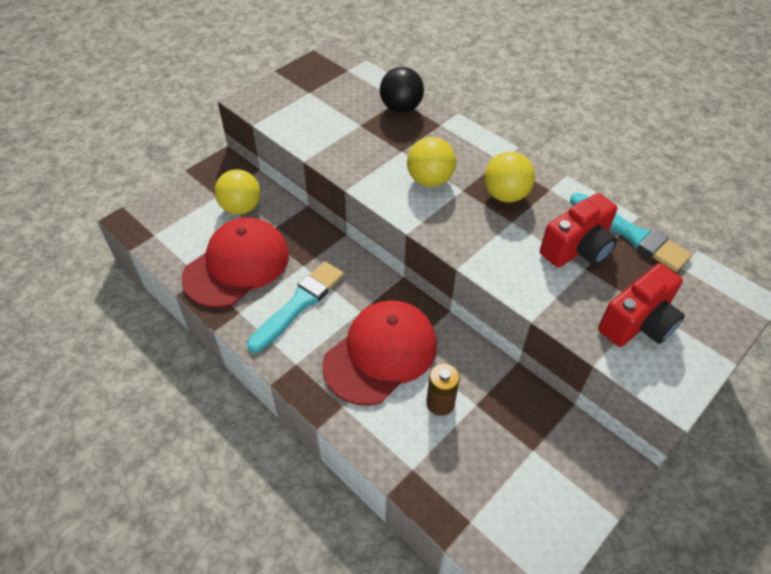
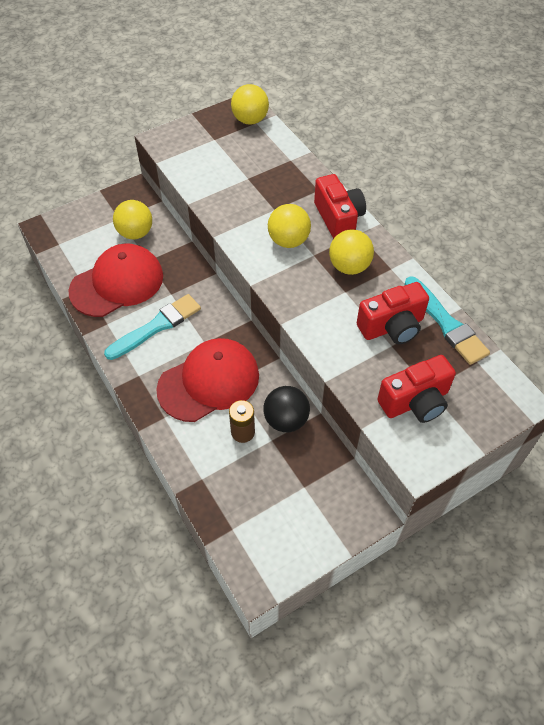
camera: 15 degrees right, 5 degrees up
(341, 68) = (250, 120): none -> yellow ball
(401, 108) = (289, 168): black ball -> black ball (286, 420)
(473, 149) = (338, 219): none -> red camera

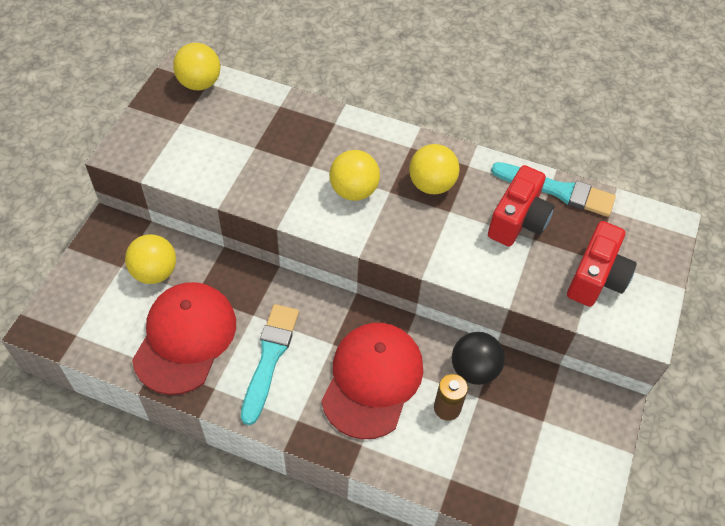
camera: 40 degrees left, 0 degrees up
(338, 219) = (380, 142): red camera -> none

